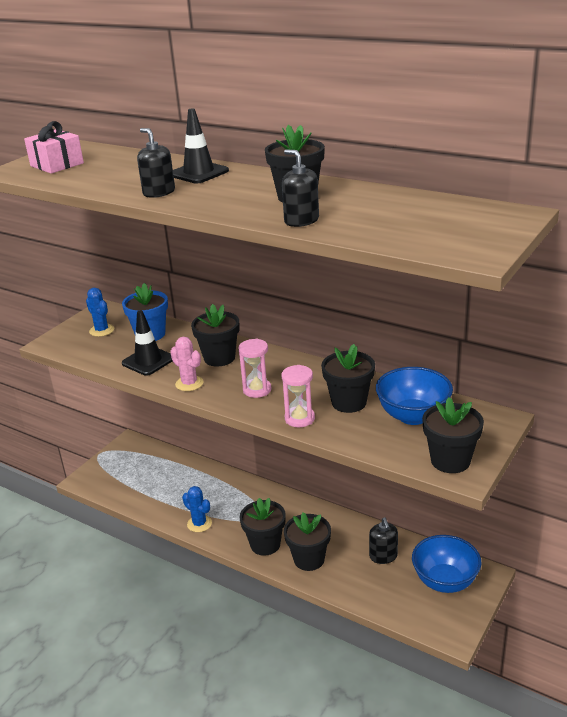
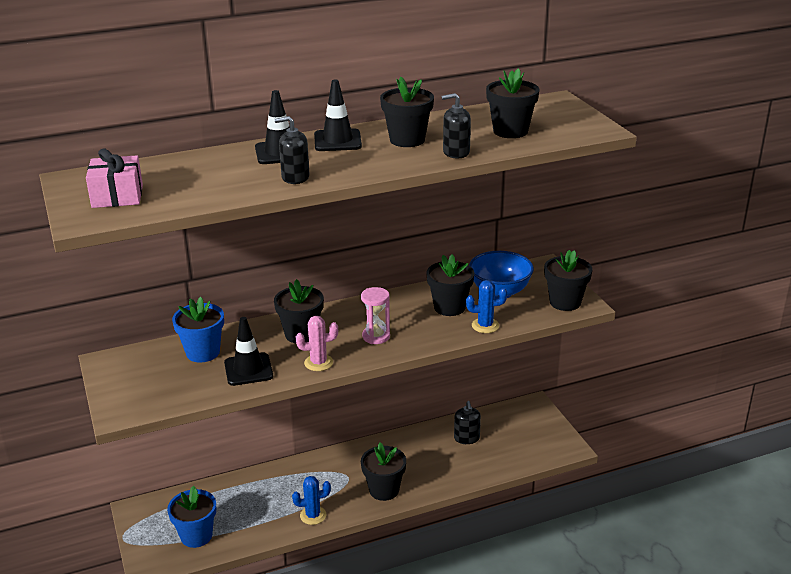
camera: 55 degrees left, 0 degrees up
(102, 330) = (148, 375): blue cactus -> blue cactus (485, 325)
(128, 482) = (196, 536): none -> blue flower pot
(253, 179) = (337, 141): none -> black traffic cone
(299, 418) = (441, 335): pink hourglass -> none
(309, 559) = (427, 475): black flower pot -> black flower pot (510, 131)
(383, 556) = (466, 438): black soap dispenser -> black soap dispenser turned 60 degrees clockwise
(445, 581) = (521, 424): blue bowl -> none

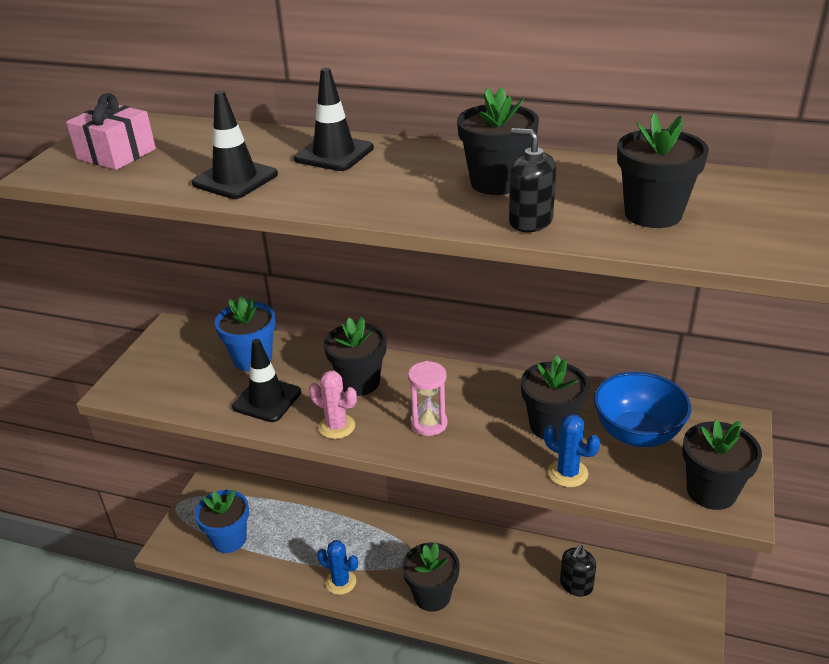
camera: 40 degrees right, 5 degrees up
(295, 177) = (298, 190): black soap dispenser -> none
(337, 141) = (416, 158): black traffic cone -> black traffic cone (235, 179)

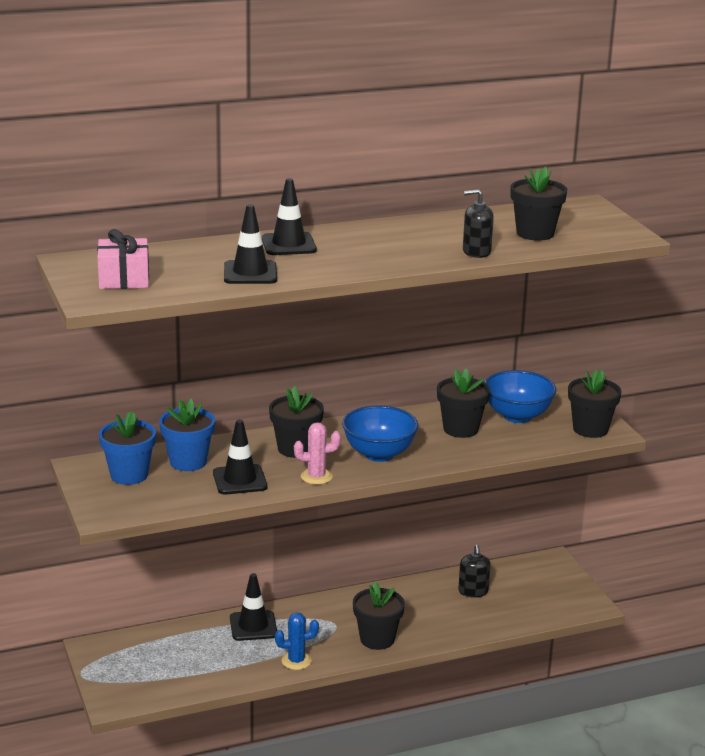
camera: 40 degrees left, 10 degrees down
(229, 539) = (164, 675): blue flower pot -> blue flower pot (129, 475)
(344, 523) = (253, 626): none -> black traffic cone
(429, 423) = (379, 454): pink hourglass -> blue bowl
(496, 183) = (424, 237): black flower pot -> none
(568, 473) = (500, 448): blue cactus -> none

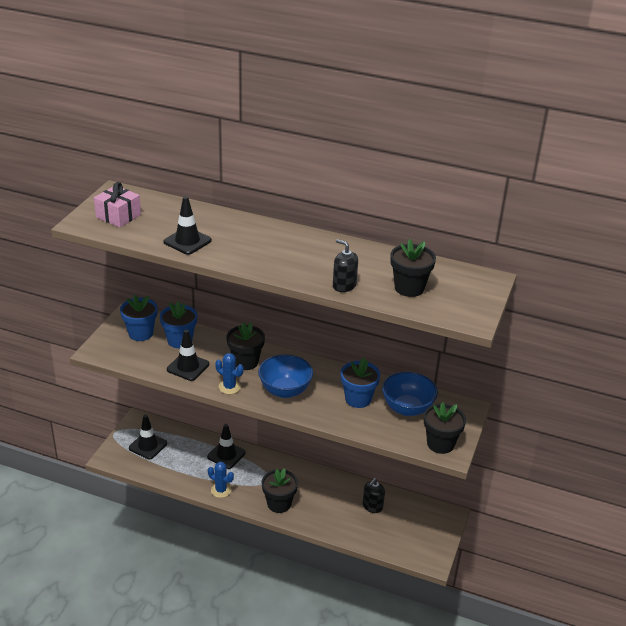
camera: 40 degrees right, 10 degrees up
(289, 244) = (244, 230): black traffic cone -> black traffic cone (148, 446)
(316, 477) = (229, 387): pink cactus -> blue cactus
(460, 429) = (358, 399): black flower pot -> blue flower pot

